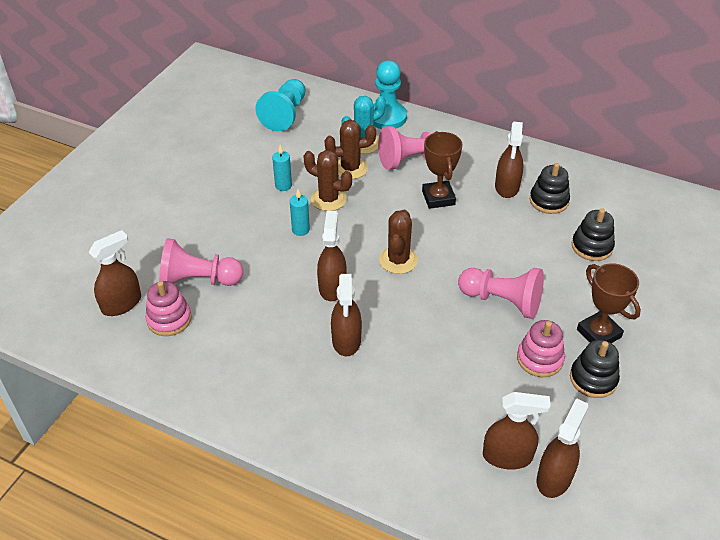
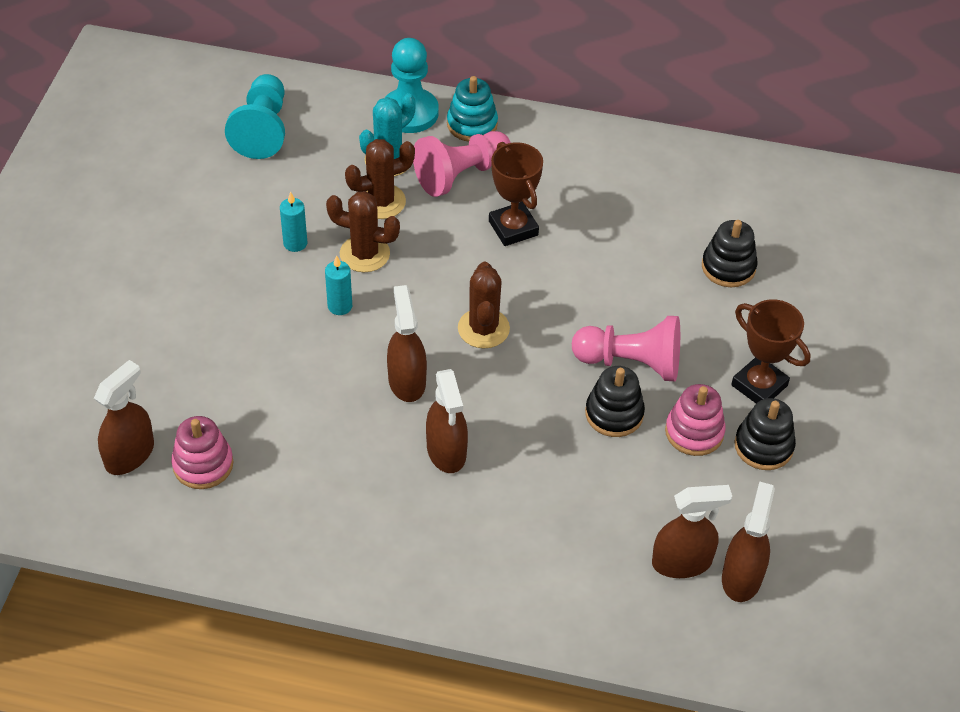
camera: 15 degrees left, 5 degrees up
(198, 280) = (224, 403): pink pawn -> none
(427, 129) = (472, 124): none -> turquoise stacking toy
(507, 187) = (600, 197): brown spray bottle -> none
(548, 201) = (660, 209): black stacking toy -> black stacking toy (614, 414)

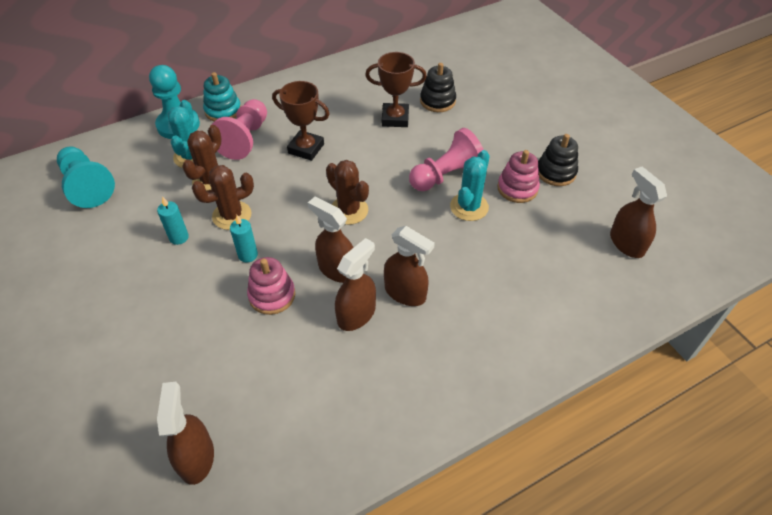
camera: 40 degrees left, 0 degrees up
(203, 464) = (259, 421): pink stacking toy -> pink stacking toy (272, 295)
(614, 414) = (469, 207): black stacking toy -> turquoise cactus
(682, 562) = (592, 258): brown spray bottle -> brown spray bottle (356, 314)
(759, 385) = (518, 145): brown trophy -> brown trophy (395, 118)

